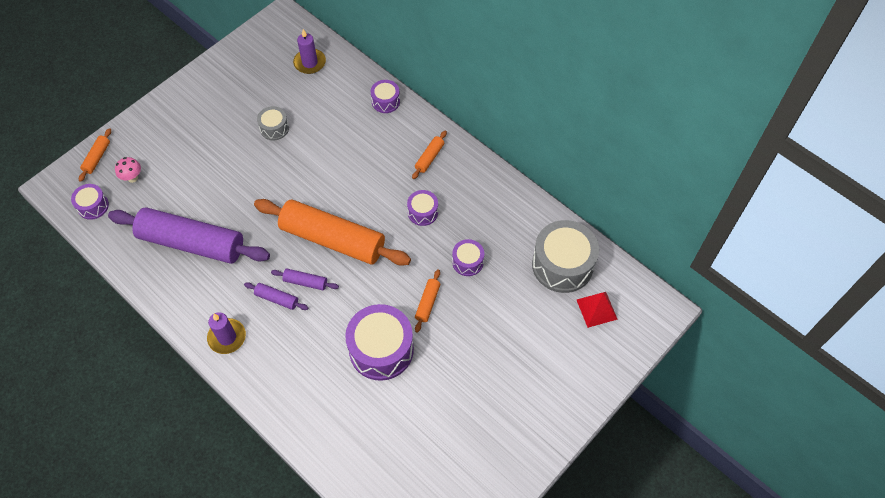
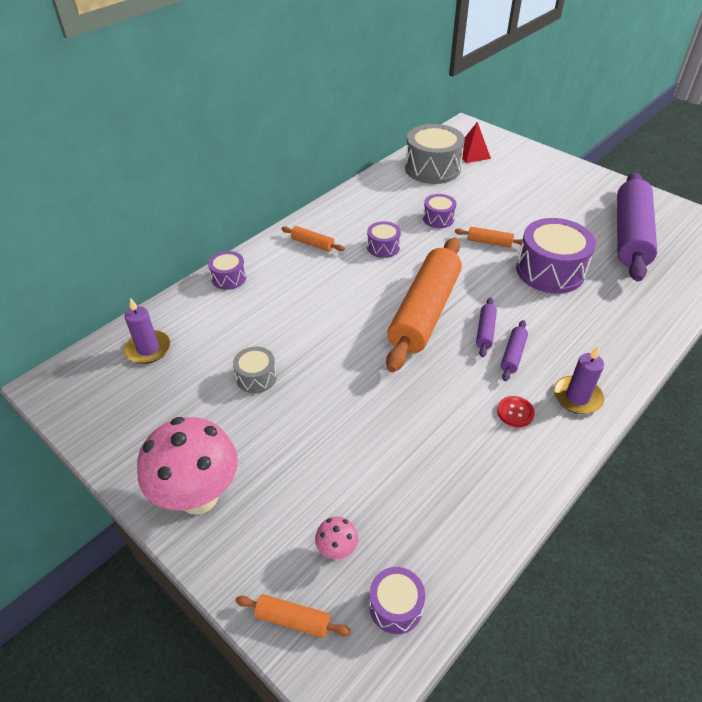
camera: 90 degrees left, 15 degrees down
(182, 107) = (199, 497): none -> pink mushroom
(192, 243) = (448, 451): purple rolling pin -> purple rolling pin (630, 235)
(219, 290) = (515, 412): none -> red button

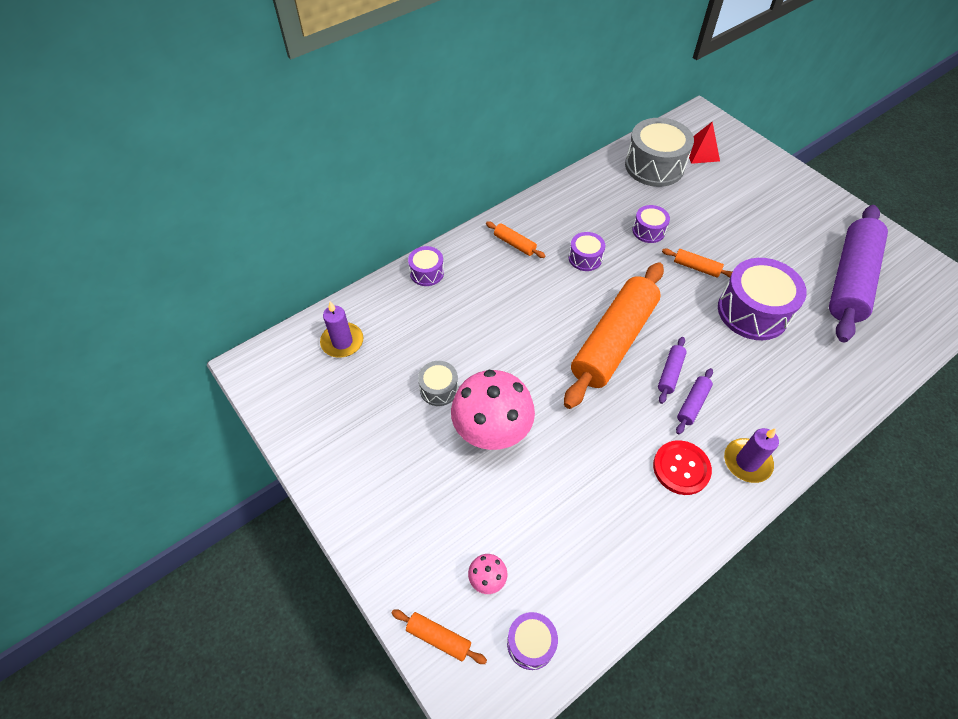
camera: 10 degrees right, 10 degrees up
(199, 497) = (371, 504): pink mushroom -> pink mushroom (492, 434)
(515, 412) = (681, 468): red button -> red button, size x1.59

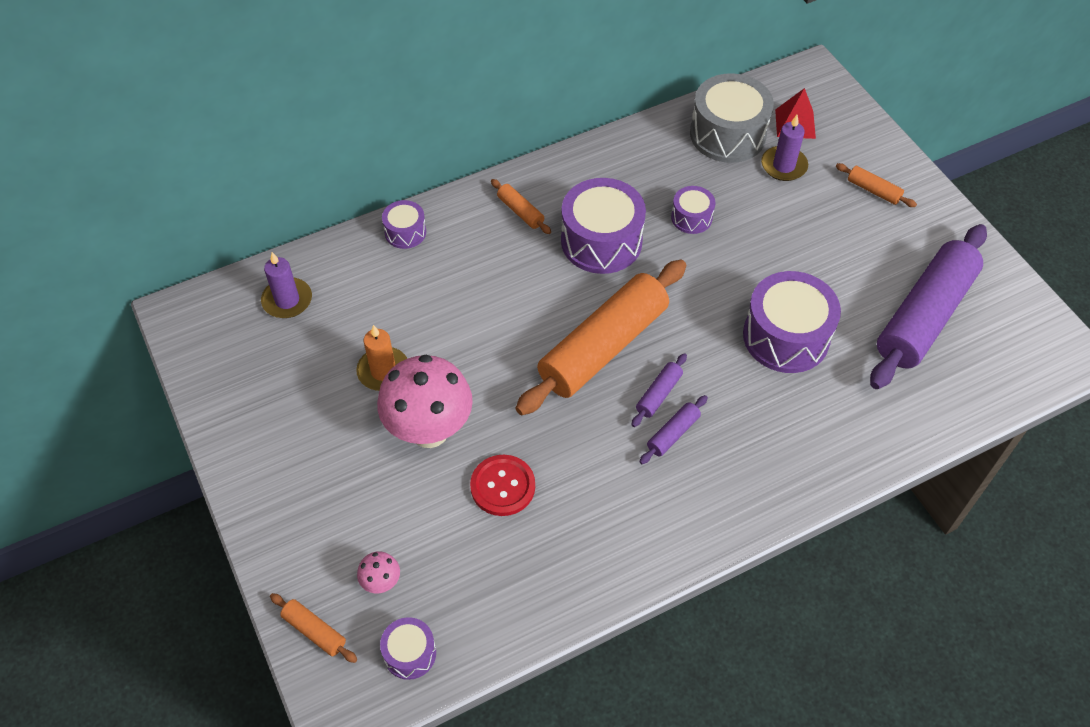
camera: 10 degrees right, 0 degrees up
(439, 389) = (383, 371): grey drum -> orange candle
(585, 258) = (601, 241): purple drum -> purple drum, size x1.95
(681, 468) = (634, 503): red button -> red button (502, 486)
(696, 267) = (735, 272): orange rolling pin -> orange rolling pin (873, 190)
(747, 462) = (713, 508): purple candle -> purple candle (783, 166)

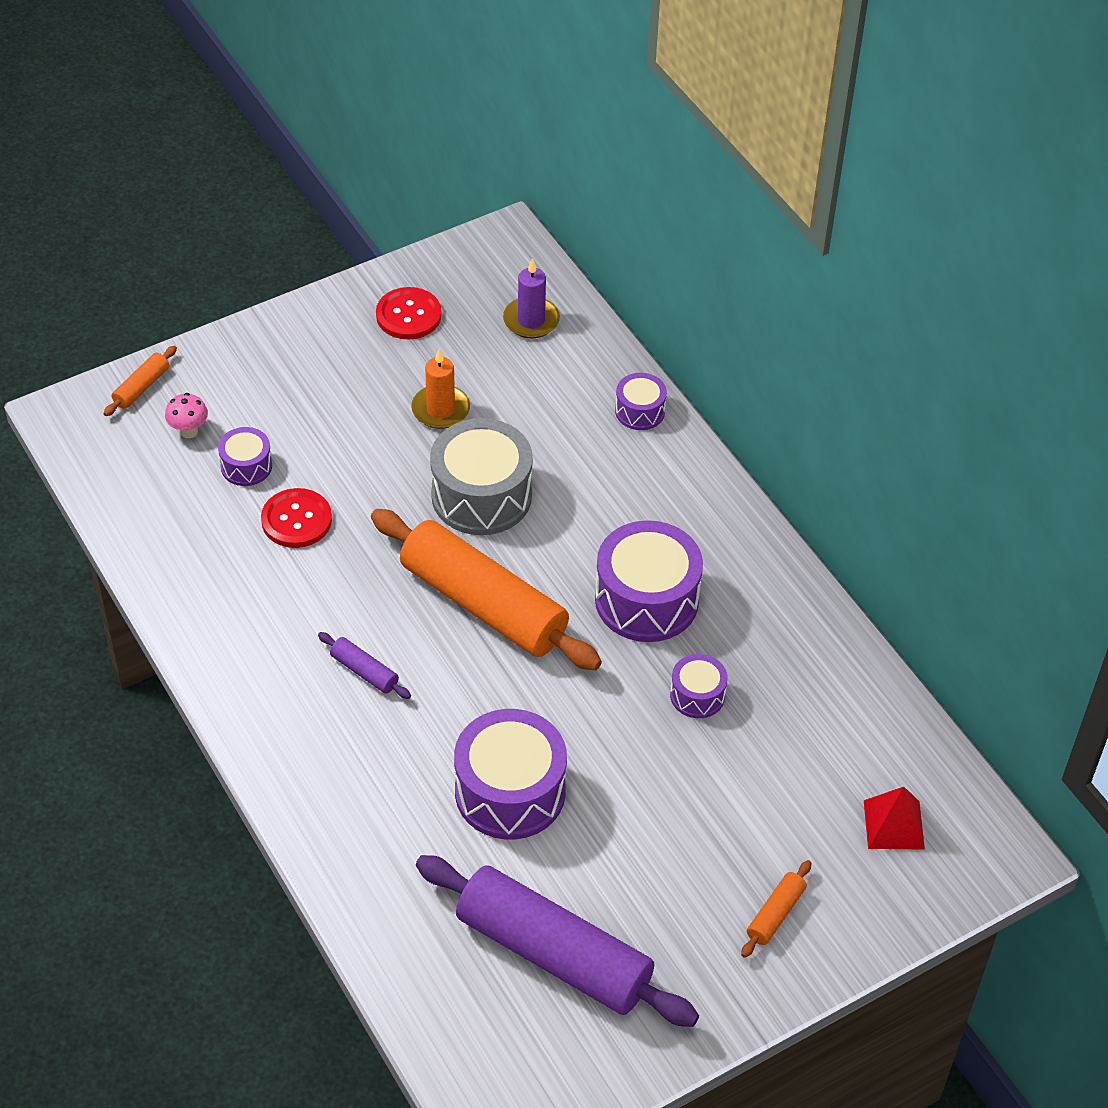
camera: 85 degrees right, 5 degrees down
(261, 393) = (408, 315): none -> red button
(410, 653) = (114, 459): purple drum -> purple drum (246, 466)
(429, 431) = (364, 454): pink mushroom -> none
(520, 211) = (686, 517): orange rolling pin -> none
(658, 394) = (418, 658): purple rolling pin -> none
(727, 134) = (858, 740): grey drum -> grey drum (481, 496)
(783, 166) = (807, 805): purple candle -> none

